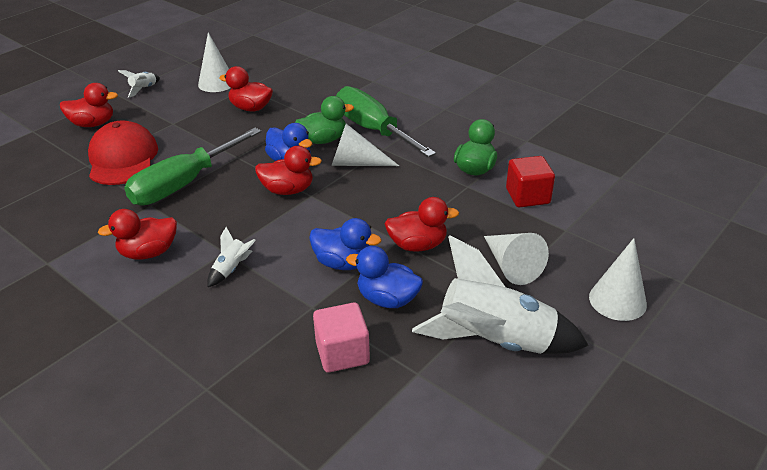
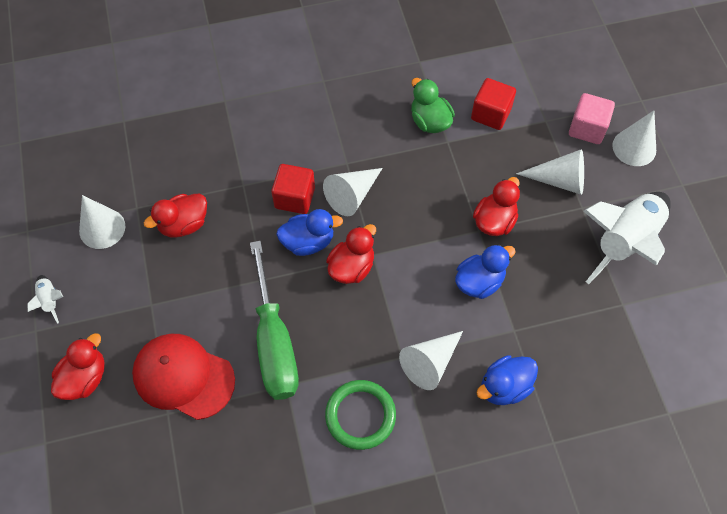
camera: 55 degrees left, 25 degrees up
(148, 253) = (360, 415): red duck -> green ring
(231, 269) = (430, 363): white rocket -> white cone
(323, 140) = (295, 198): green duck -> red cube
(342, 353) = (575, 338): pink cube -> pink cube (587, 128)
(373, 130) = (311, 152): green screwdriver -> none
(387, 299) = (540, 278): blue duck -> blue duck (504, 387)

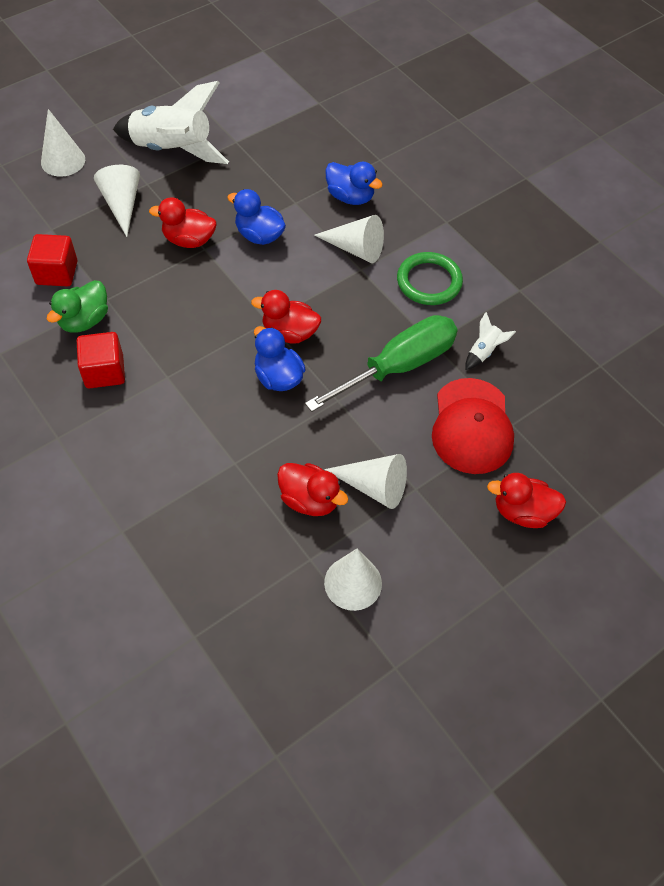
camera: 115 degrees left, 5 degrees down
(50, 300) = (463, 591): white rocket -> white rocket (484, 352)
(295, 198) = (231, 408): red cube -> red cube (104, 372)
(352, 195) = (206, 358): white cone -> white cone (374, 487)
(587, 128) = (51, 197): pink cube -> none

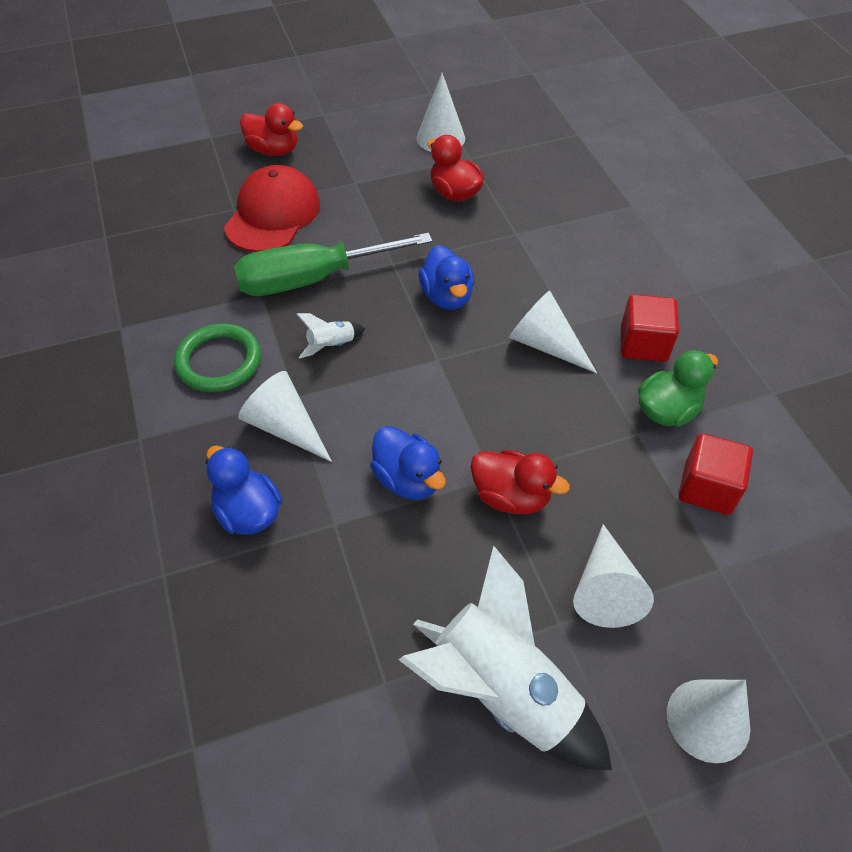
camera: 160 degrees left, 5 degrees down
(289, 332) = (416, 340): red duck -> none
(374, 487) = (391, 190): white cone -> white cone (545, 344)
(484, 352) = (212, 273): white rocket -> white rocket (331, 345)

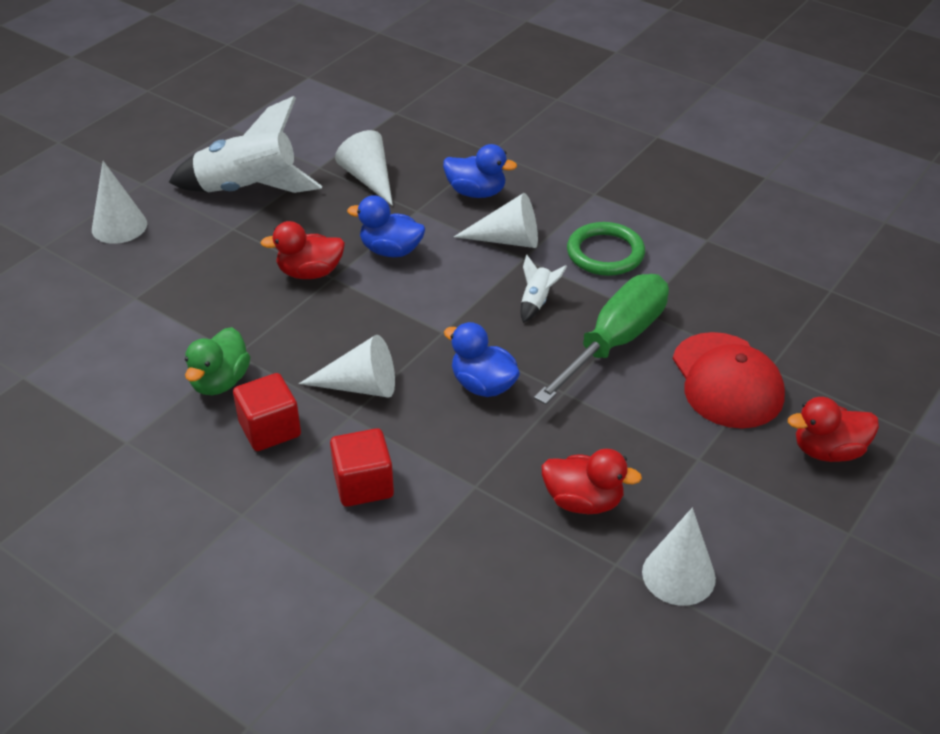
camera: 145 degrees right, 10 degrees down
(605, 589) = (212, 254): white cone -> white cone (369, 179)
(707, 488) = (163, 340): red cube -> red cube (363, 484)

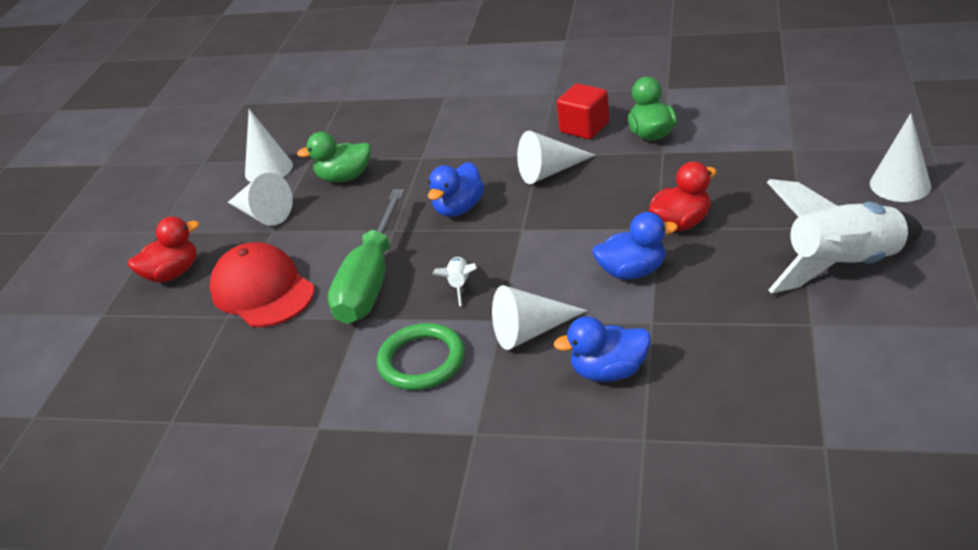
camera: 160 degrees right, 5 degrees down
(363, 484) = (494, 130): red cube -> none
(369, 179) = (741, 334): white cone -> white cone (263, 214)
(483, 385) = (459, 208): blue duck -> blue duck turned 105 degrees clockwise
(583, 501) = (344, 177): red duck -> green duck

